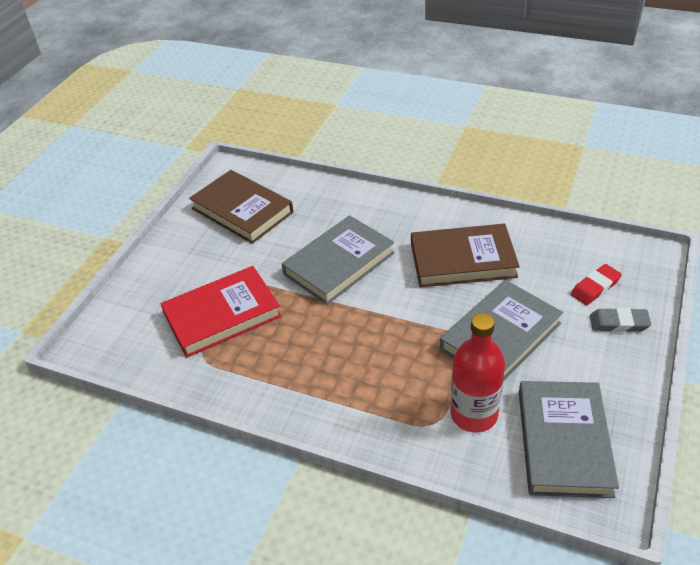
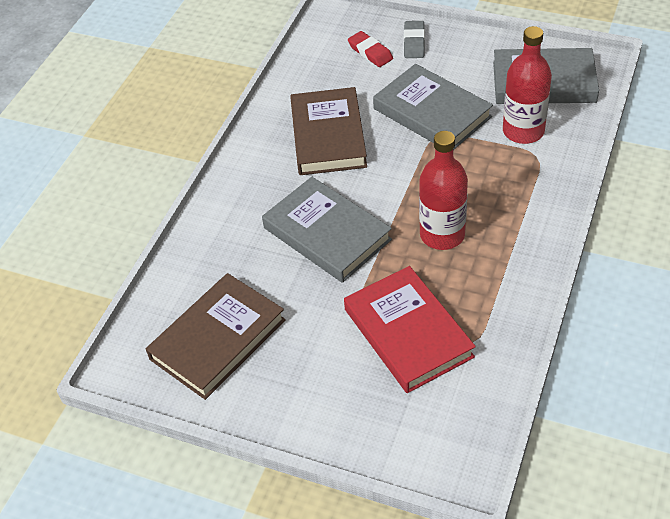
camera: 90 degrees left, 5 degrees up
(328, 340) = (442, 235): none -> red bottle

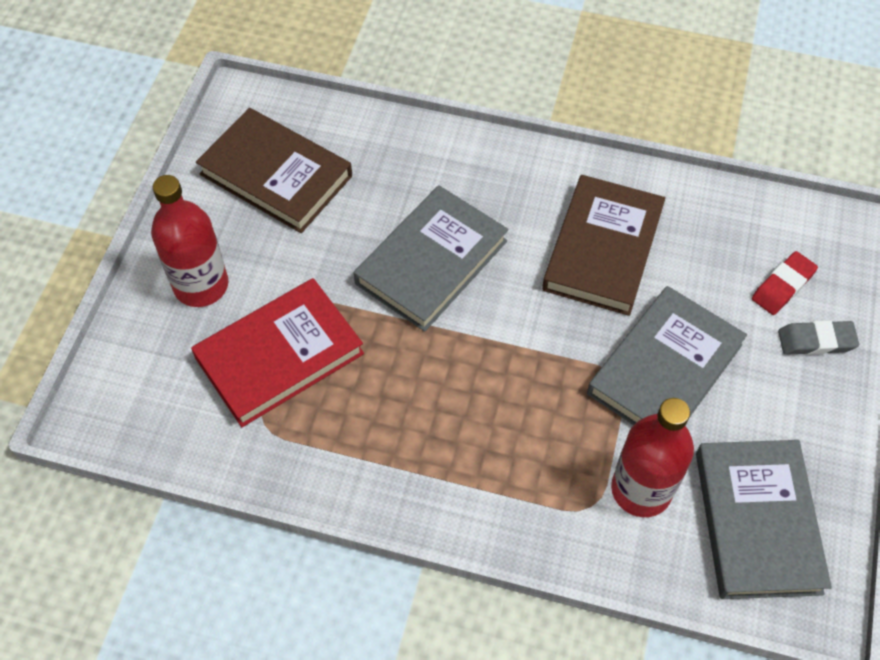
camera: 80 degrees right, 10 degrees up
(328, 136) = (603, 249): brown book -> brown book turned 60 degrees counterclockwise
(442, 235) = (435, 388): red bottle -> red bottle (201, 285)

